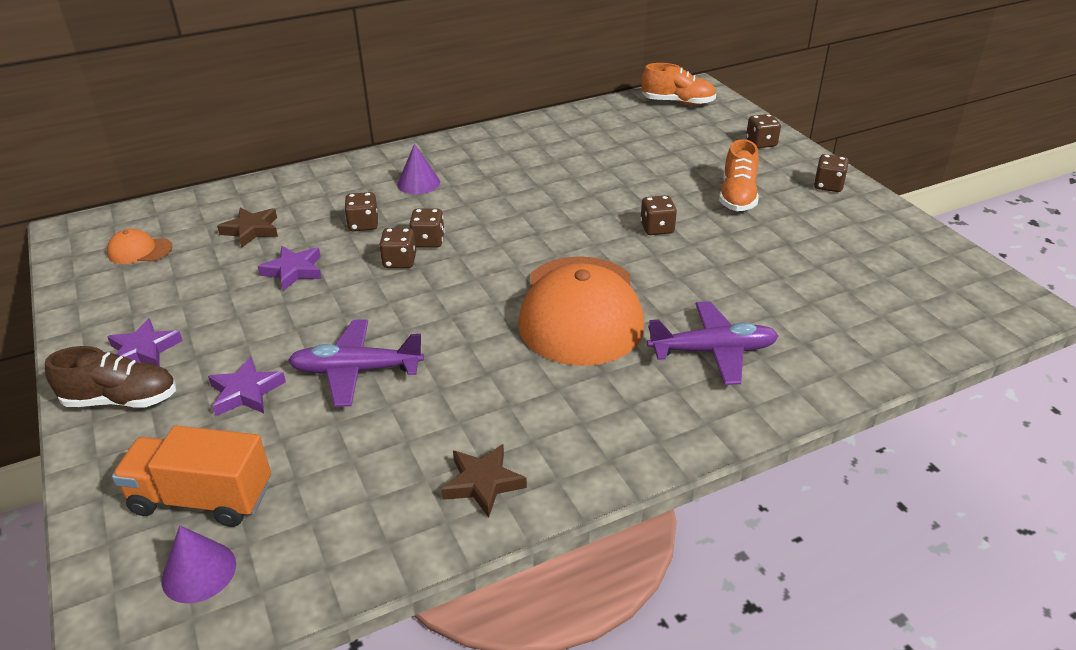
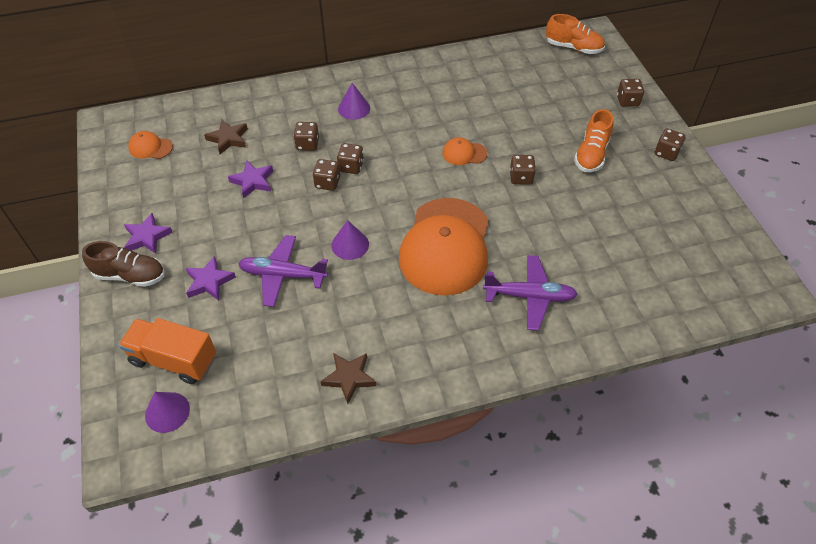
camera: 10 degrees right, 15 degrees up
(446, 324) = (350, 244): none -> purple cone
(575, 212) = (464, 153): none -> orange cap

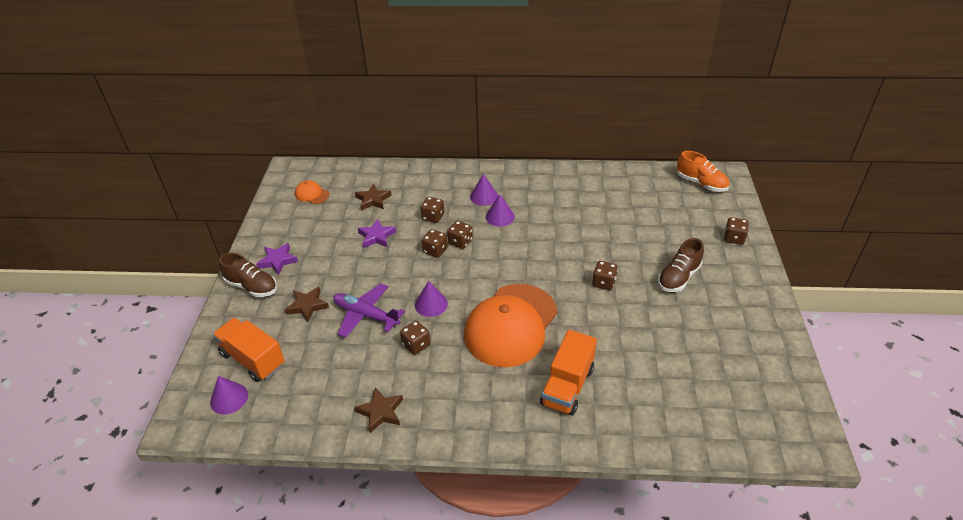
camera: 20 degrees right, 10 degrees down
(209, 281) = (307, 306): purple star -> brown star
(381, 128) = (500, 216): none -> purple cone
(464, 153) = (561, 252): orange cap -> none
(530, 296) = (567, 386): purple plane -> orange truck
(591, 154) = (678, 277): orange shoe -> brown shoe
(666, 153) = (753, 291): brown dice -> brown dice (416, 345)

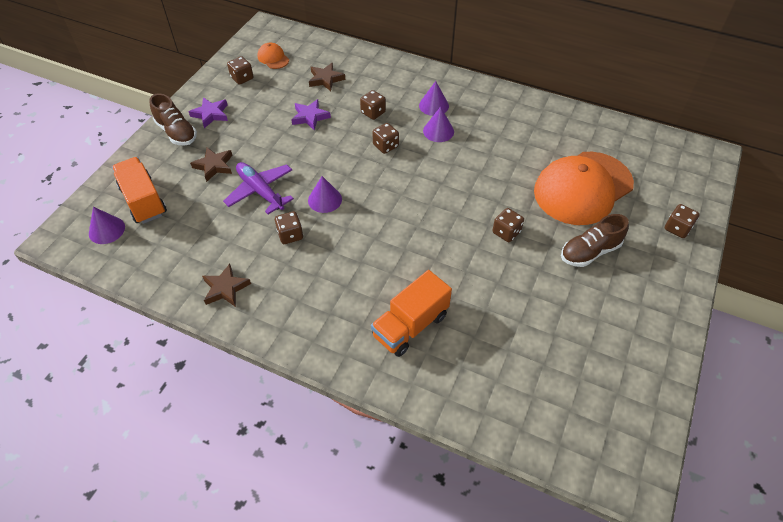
camera: 20 degrees right, 10 degrees up
(435, 250) = (357, 147): brown dice -> brown dice (242, 78)
(511, 325) = (389, 245): orange cap -> orange cap (583, 188)
(701, 183) = (675, 156): orange shoe -> none

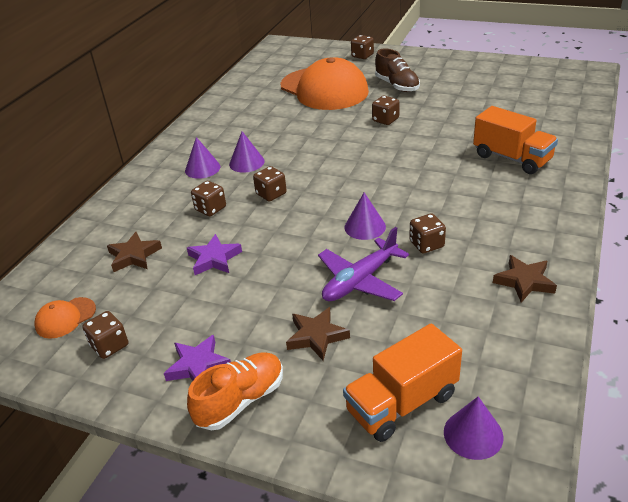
camera: 90 degrees left, 15 degrees down
(176, 132) = (240, 401): brown shoe -> orange shoe

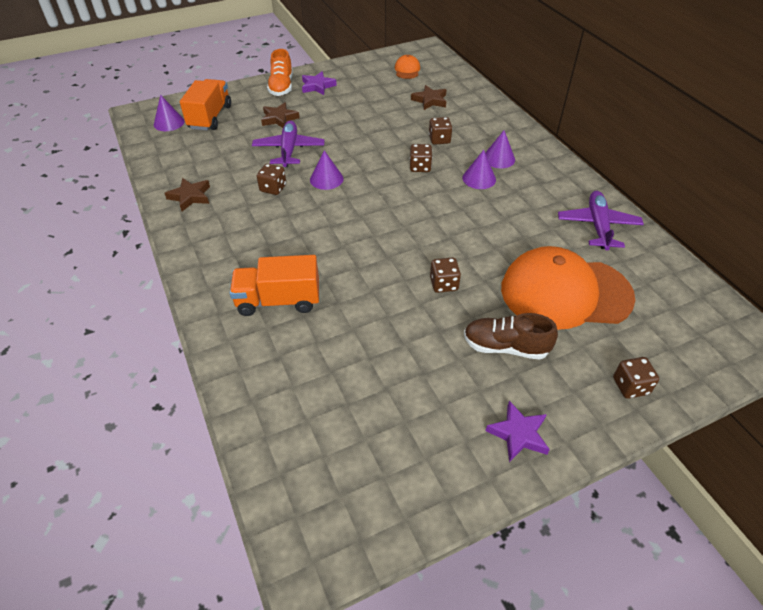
camera: 130 degrees right, 10 degrees up
(109, 346) = (368, 73): brown dice -> none
(214, 259) = (385, 120): purple star -> purple star (518, 434)
(239, 104) = (597, 226): none -> purple plane

